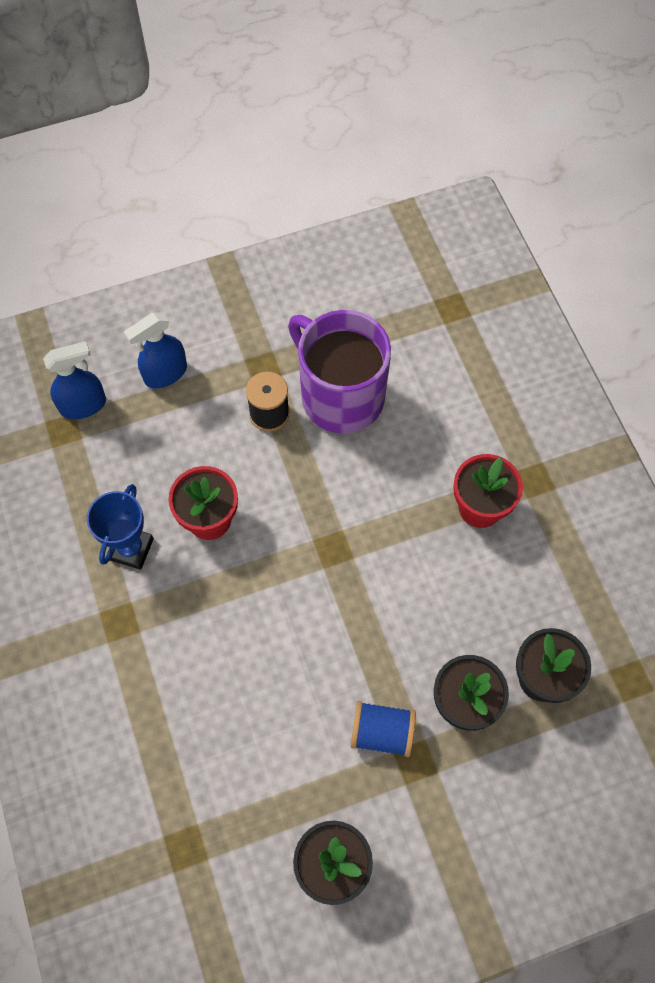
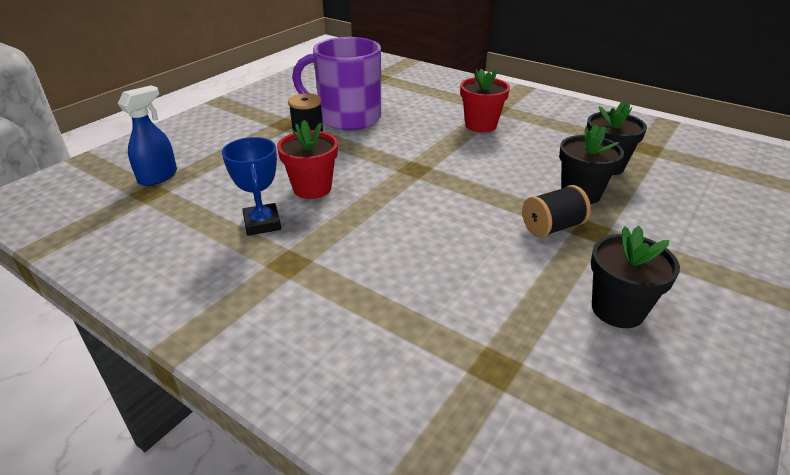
camera: 35 degrees left, 30 degrees down
(165, 374) = (215, 146): blue spray bottle -> none
(382, 733) = (552, 227): blue spool -> black spool

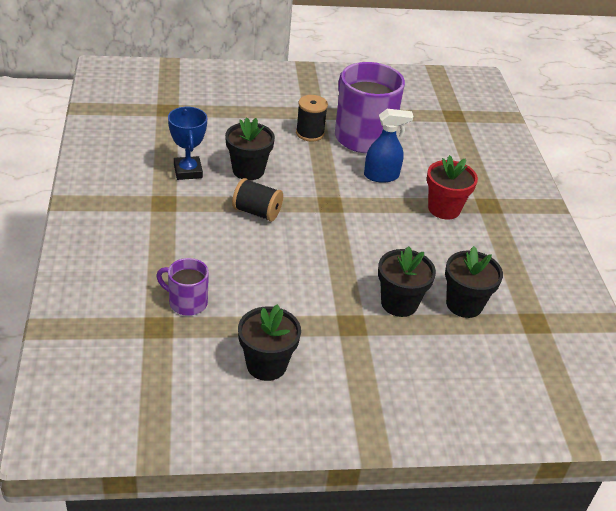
camera: 45 degrees right, 5 degrees up
(158, 177) = (186, 102): blue spray bottle -> blue spray bottle (381, 176)
(262, 223) = (188, 171): blue trophy -> blue trophy turned 45 degrees counterclockwise
(312, 188) = (248, 170): red flower pot -> black flower pot
(472, 323) = (186, 302): none -> purple mug
(552, 227) = (332, 303): black spool -> black spool (257, 212)

